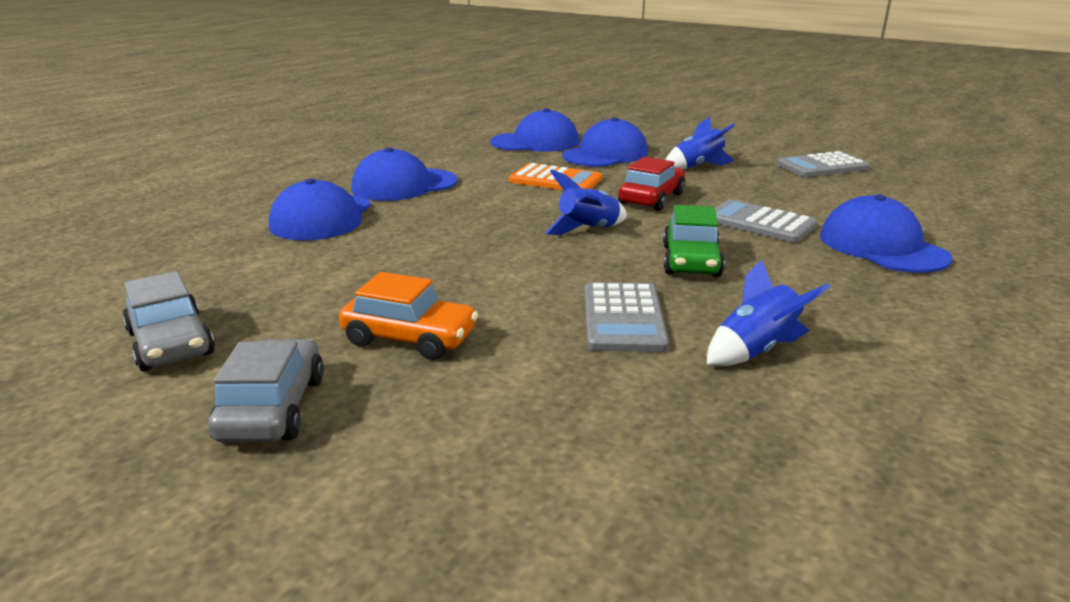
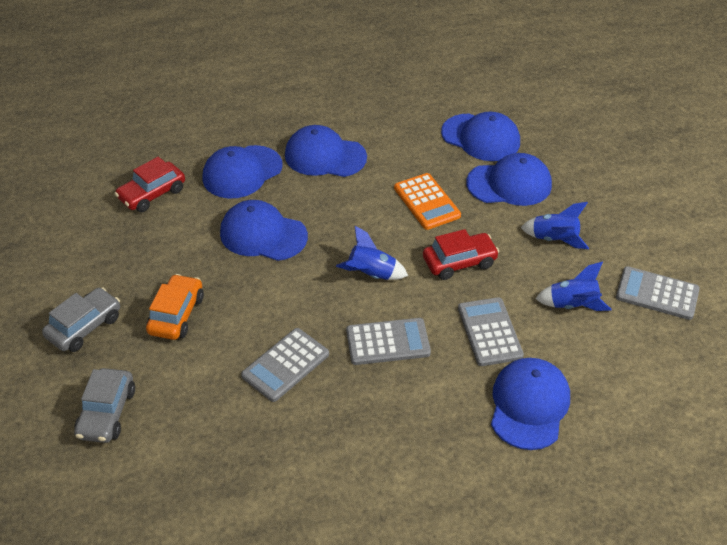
camera: 40 degrees right, 20 degrees up
(171, 343) = (84, 254): grey car -> grey car (107, 413)
(216, 264) = (152, 194): none -> red car
(410, 338) = (176, 315): orange car -> orange car turned 135 degrees counterclockwise
(421, 245) = (263, 234): none -> blue cap
(691, 261) = (388, 342): green car -> grey calculator
(755, 350) = (314, 431): blue rocket -> blue rocket (572, 305)

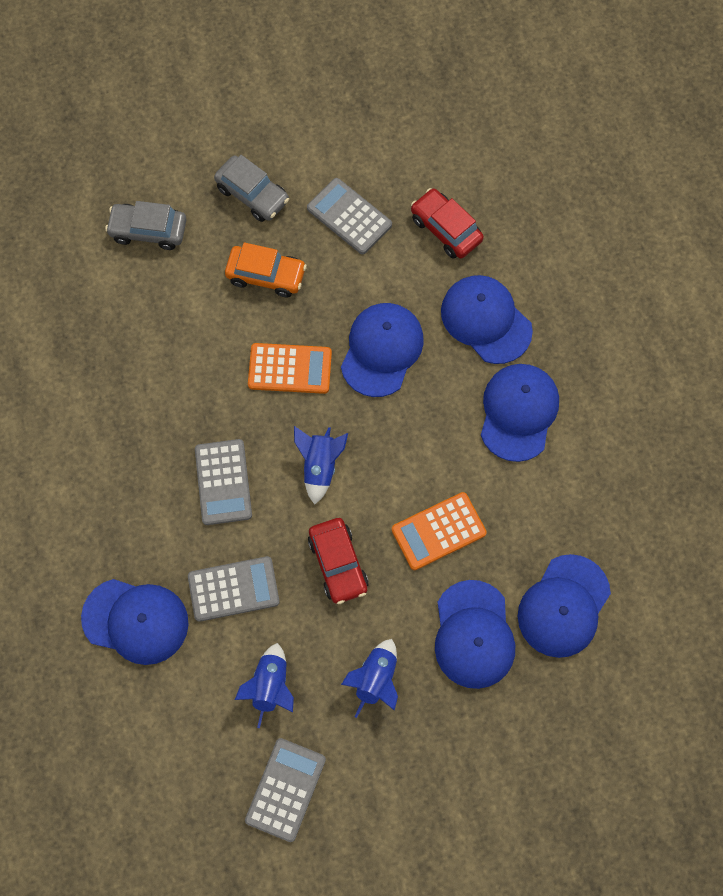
camera: 90 degrees right, 25 degrees up
(276, 296) = (290, 368): none -> orange calculator
(285, 365) = (197, 383): grey calculator -> grey calculator (349, 217)

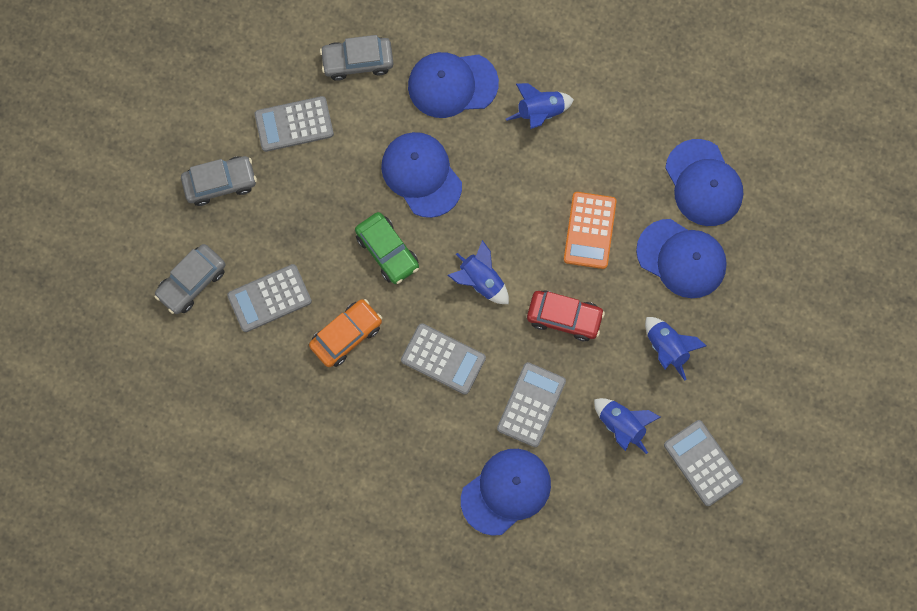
camera: 55 degrees left, 5 degrees up
(177, 301) = (269, 298): none -> grey calculator
(266, 275) = (297, 218): orange car -> orange car (346, 335)
(290, 368) = (387, 251): orange calculator -> green car
(446, 229) = (357, 62): red car -> grey car
(518, 412) = (540, 112): blue cap -> blue rocket

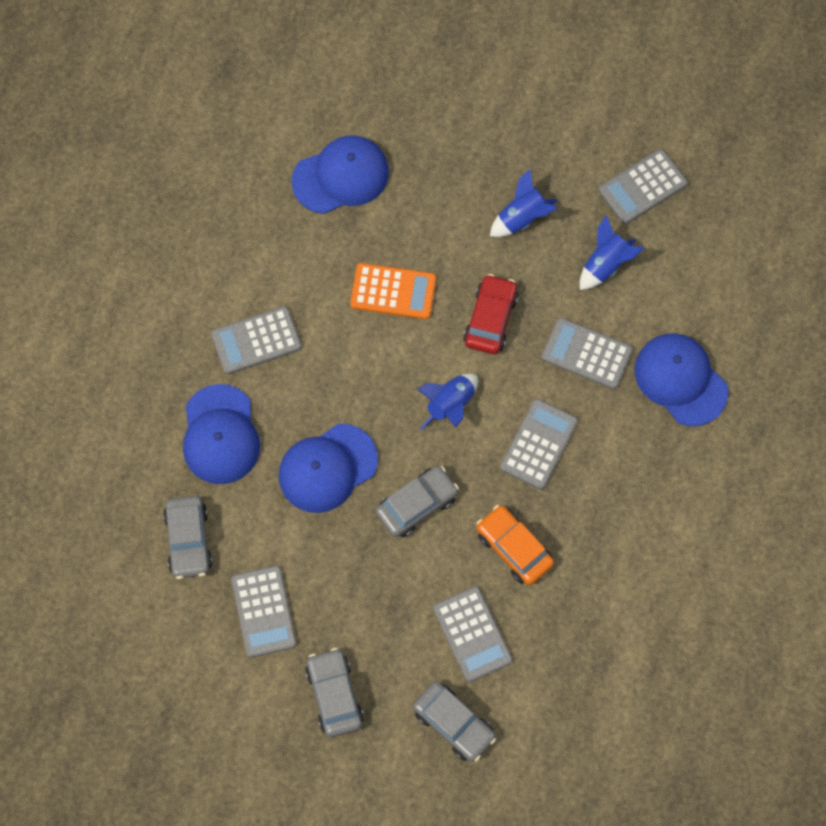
camera: 90 degrees left, 5 degrees down
(387, 251) = (417, 504): green car -> grey car
(540, 112) = (256, 341): blue rocket -> grey calculator
(681, 258) = (424, 200): blue cap -> none

